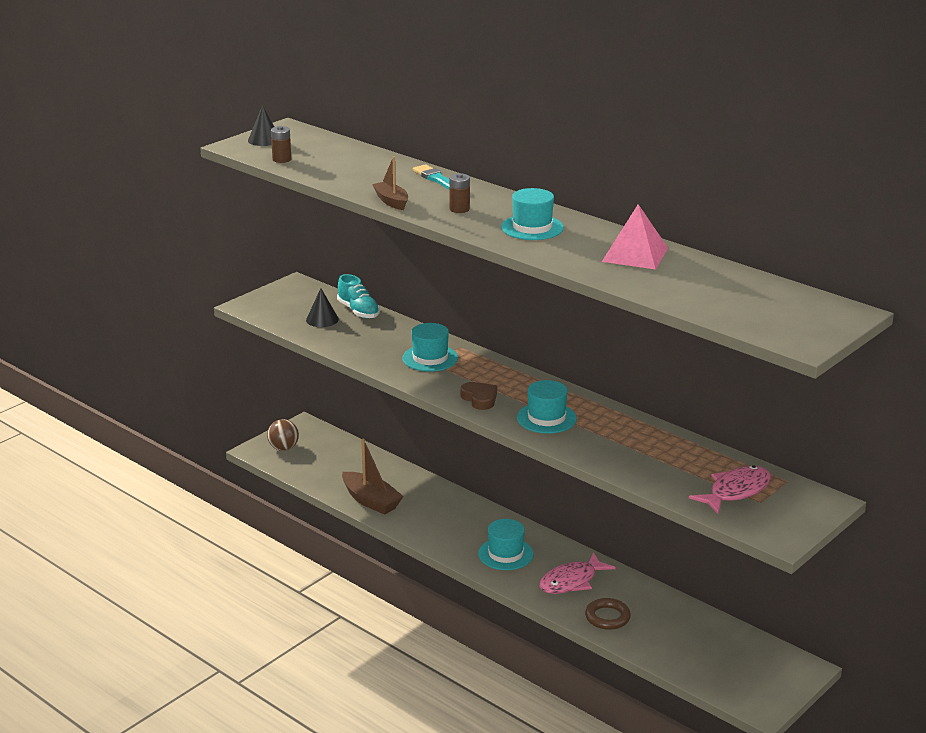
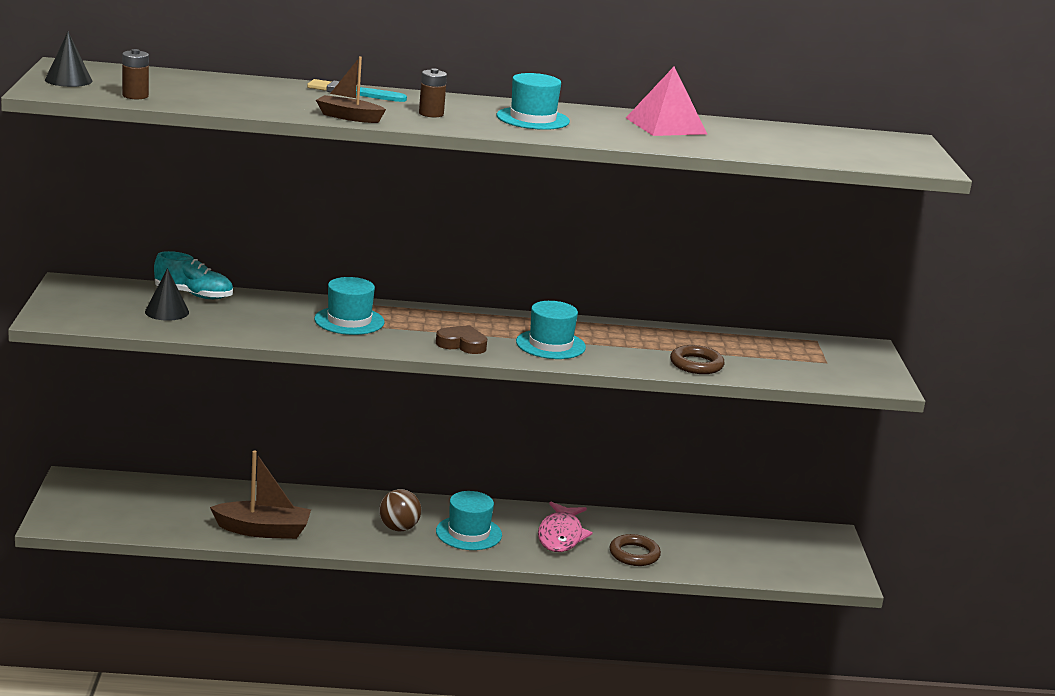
camera: 45 degrees left, 5 degrees down
(283, 448) = (84, 510): brown ball -> brown ball (398, 528)
(637, 469) = (696, 364): none -> brown ring
(735, 491) = (796, 359): pink fish -> none

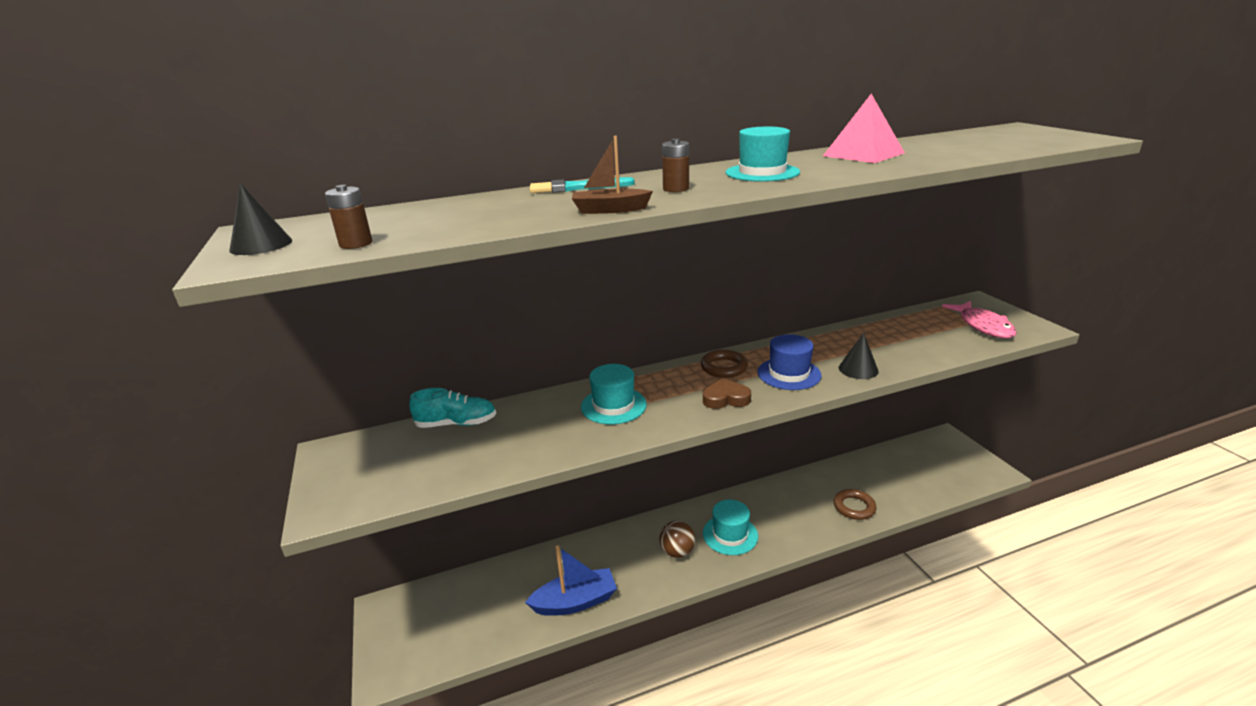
camera: 15 degrees left, 5 degrees up
(167, 312) = (443, 455): black cone -> black cone (858, 369)
(263, 530) = (575, 602): brown boat -> blue boat
(550, 345) = (789, 374): turquoise hat -> blue hat
(561, 536) = (793, 509): pink fish -> pink fish (983, 326)
(696, 364) = (906, 355): brown ring -> brown ring (724, 367)

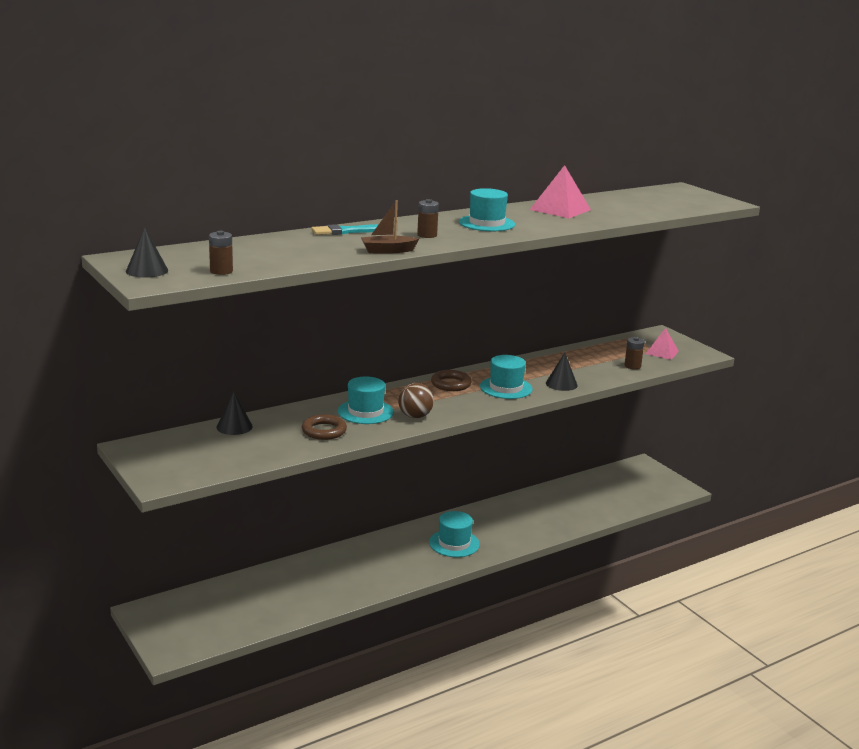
camera: 15 degrees left, 5 degrees down
(456, 423) = (234, 426): turquoise shoe -> black cone
(575, 602) = (326, 595): blue boat -> none
(677, 552) = (409, 557): brown ball -> brown ball (415, 416)
(725, 399) = (457, 405): brown heart -> none
(789, 374) = (506, 388): blue hat -> turquoise hat
(854, 507) = (561, 519): brown ring -> brown ring (324, 431)
(948, 344) = (632, 366): none -> brown battery
(983, 326) = (662, 352): pink fish -> pink pyramid

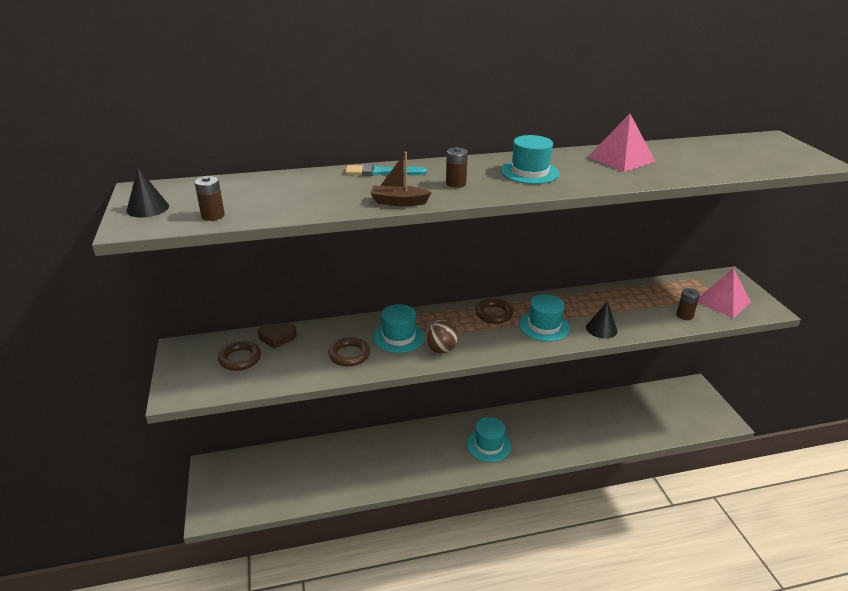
camera: 20 degrees right, 10 degrees up
(208, 447) = (240, 359): none -> brown ring
(234, 426) = (277, 337): black cone -> brown heart
(662, 352) = (722, 301): pink pyramid -> pink pyramid, size x1.51

